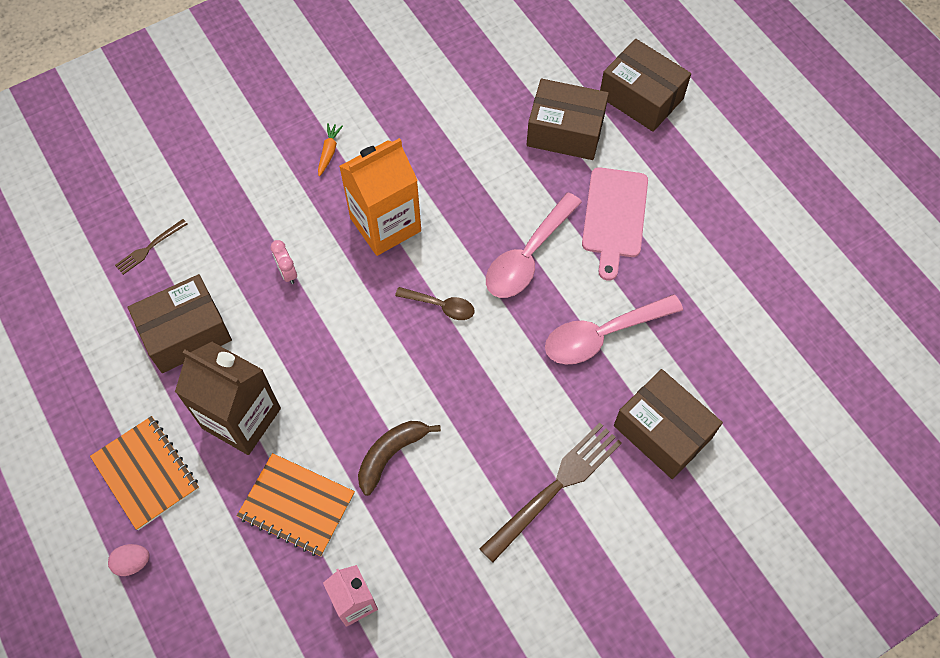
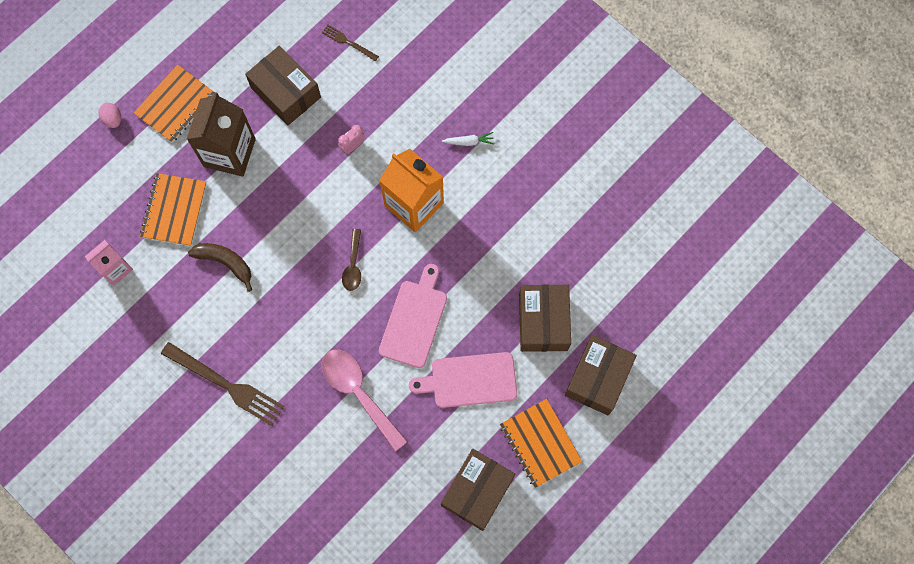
camera: 75 degrees right, 10 degrees up
(329, 152) = (469, 142): orange carrot -> white carrot
(528, 256) = (414, 320): pink spoon -> pink cutting board
(662, 432) = (288, 455): brown box -> brown box (477, 491)
(701, 166) = (540, 443): none -> orange notebook

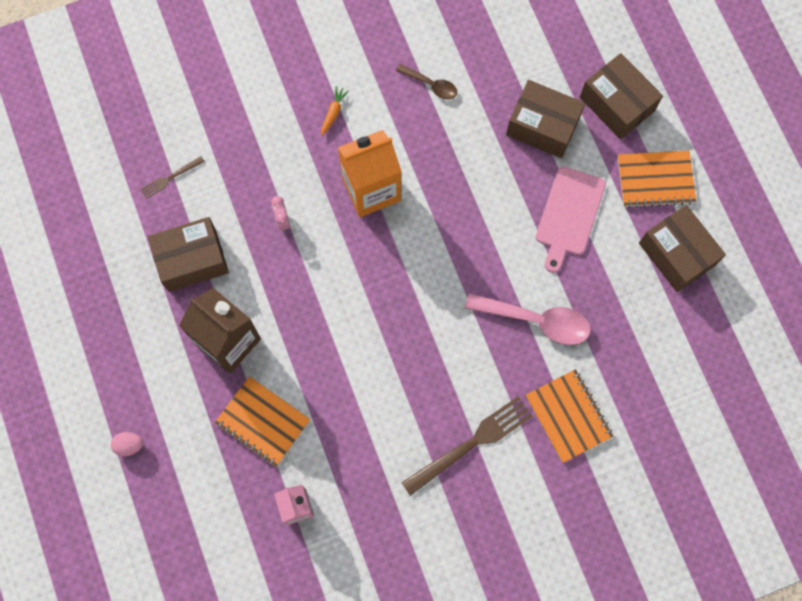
camera: 65 degrees left, 0 degrees up
(175, 104) = (147, 374): orange notebook -> orange notebook (568, 416)
(225, 262) = (344, 393): brown banana -> none
(353, 265) = (406, 272): brown spoon -> brown spoon (431, 85)
(359, 393) = (536, 320): pink spoon -> pink spoon turned 150 degrees counterclockwise
(414, 320) = (487, 239): pink cutting board -> none
(469, 142) = (333, 113): white carrot -> orange carrot

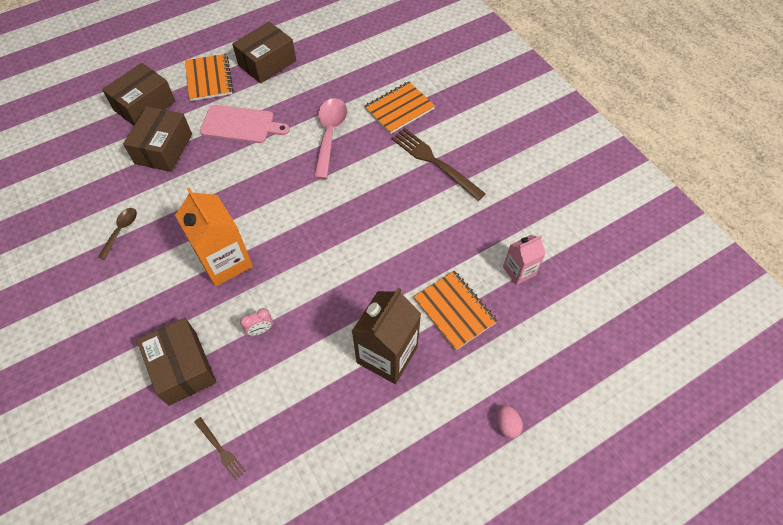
camera: 100 degrees left, 15 degrees down
(192, 260) = (309, 406): brown box -> brown box (182, 368)
(263, 422) = (454, 310): orange notebook -> orange notebook turned 60 degrees counterclockwise
(333, 113) = (147, 305): orange carrot -> none

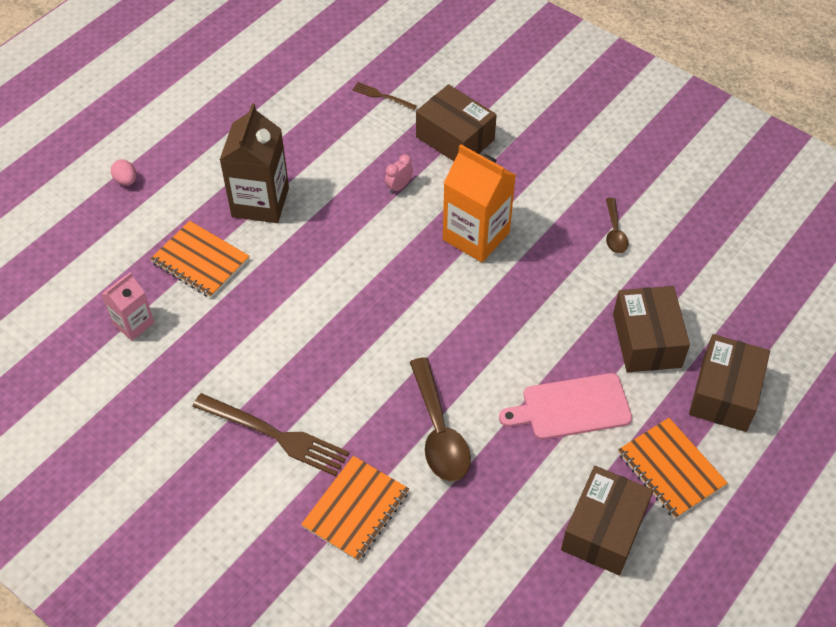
camera: 160 degrees right, 5 degrees down
(329, 134) = (439, 431): pink spoon -> brown spoon

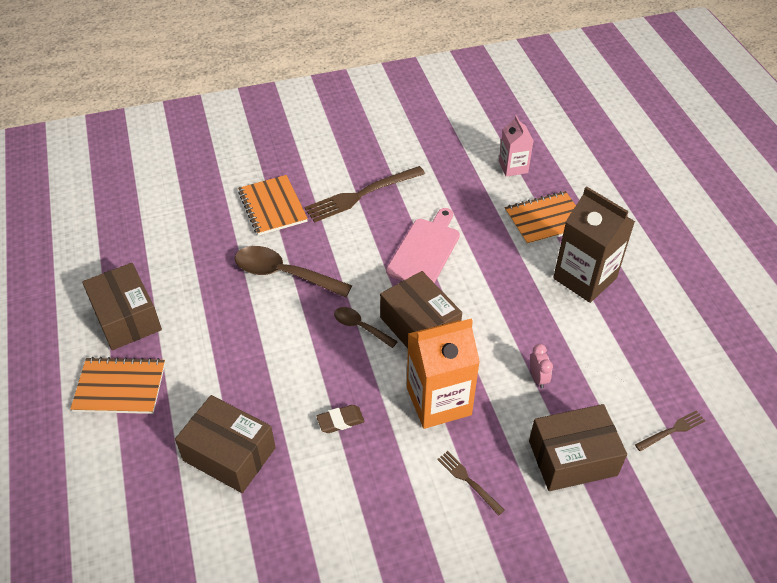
camera: 125 degrees right, 5 degrees down
(126, 180) = (664, 212): pink egg -> none
(527, 185) = (468, 481): none -> brown fork
(551, 287) = (340, 421): none -> brown eraser
(571, 408) = (225, 360): pink cutting board -> pink cutting board (425, 250)
(614, 232) = (356, 516): brown spoon -> brown spoon (360, 327)
(724, 394) = (132, 473): brown box -> brown box (419, 327)

